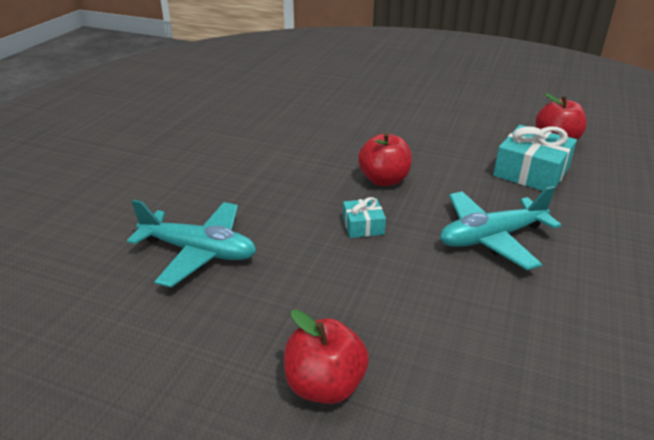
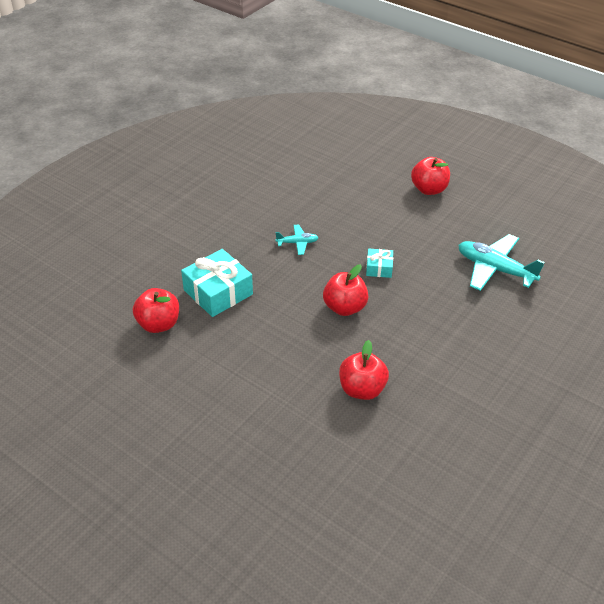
camera: 165 degrees left, 10 degrees up
(336, 128) = (362, 389): none -> red apple
(491, 238) = (297, 243): turquoise plane -> turquoise plane, size x0.51

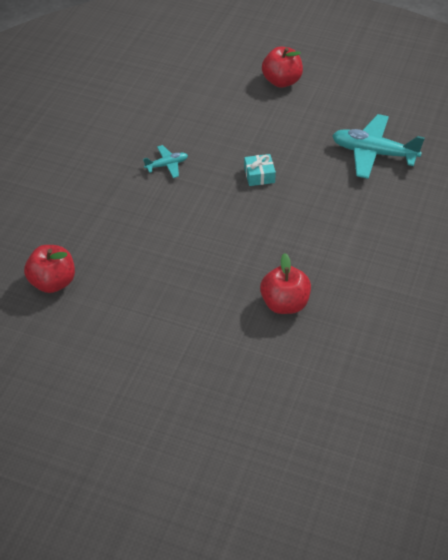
camera: 15 degrees left, 5 degrees up
(218, 292) = (103, 235): turquoise gift -> none
(344, 307) = (239, 224): red apple -> none

